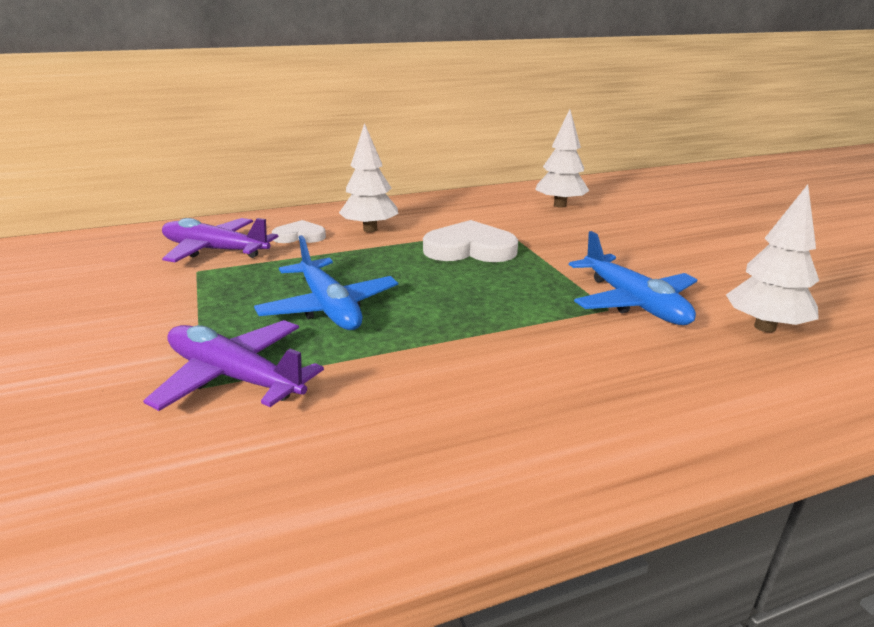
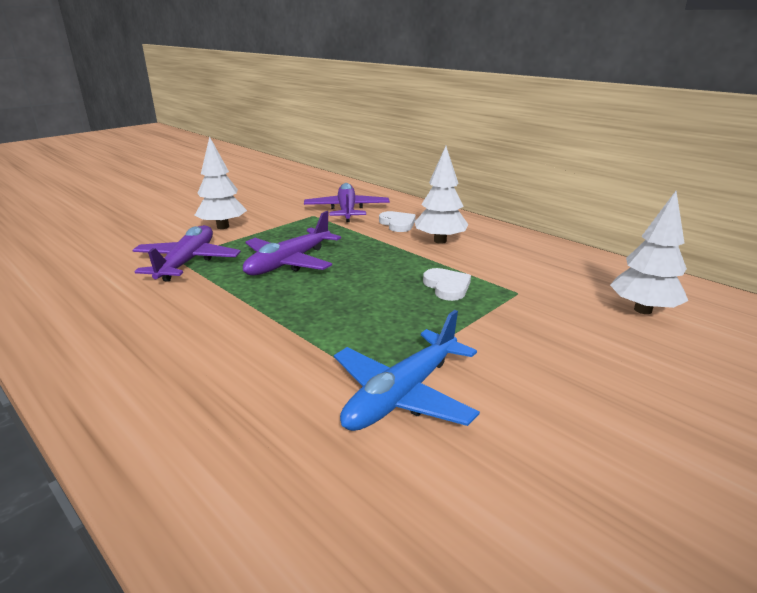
camera: 65 degrees right, 0 degrees up
(329, 307) = (289, 263): blue plane -> purple plane
(470, 249) = (447, 286): white heart -> white heart, size x0.59
(765, 327) = (410, 511): white tree -> white tree (223, 227)

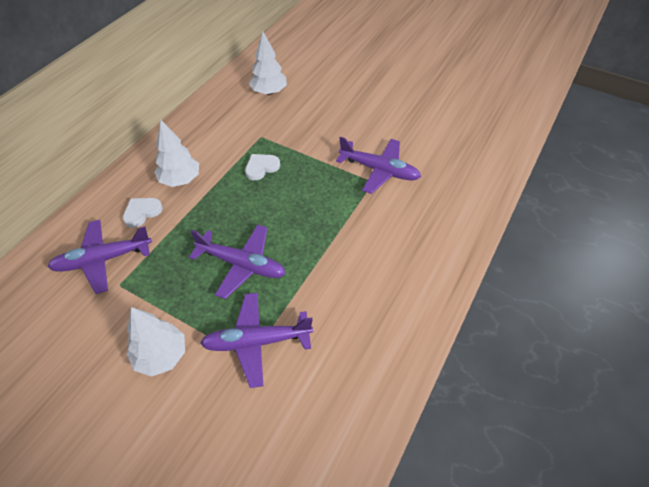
camera: 105 degrees left, 25 degrees up
(402, 395) = (379, 170): blue plane -> purple plane

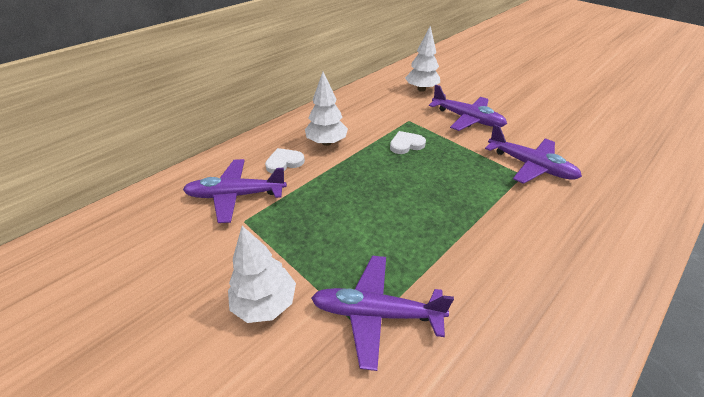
camera: 15 degrees right, 10 degrees down
(242, 264) = (372, 226): purple plane -> purple plane (467, 119)

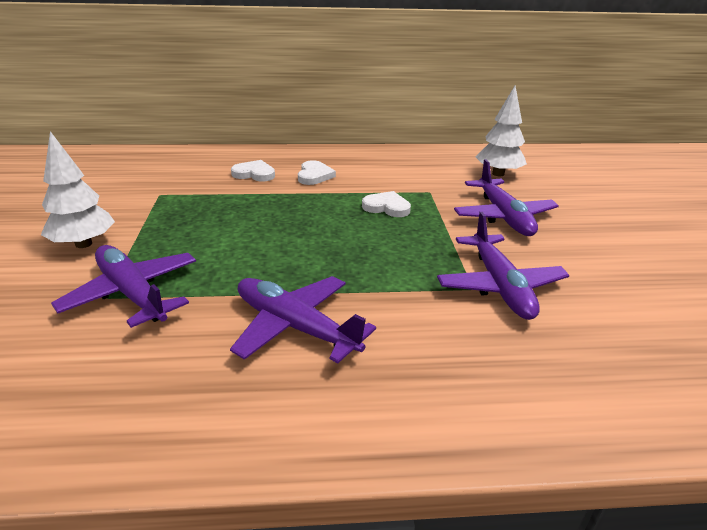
camera: 40 degrees right, 10 degrees down
(236, 195) = (182, 178): purple plane -> purple plane (295, 327)
(326, 142) = (314, 175): white tree -> white heart

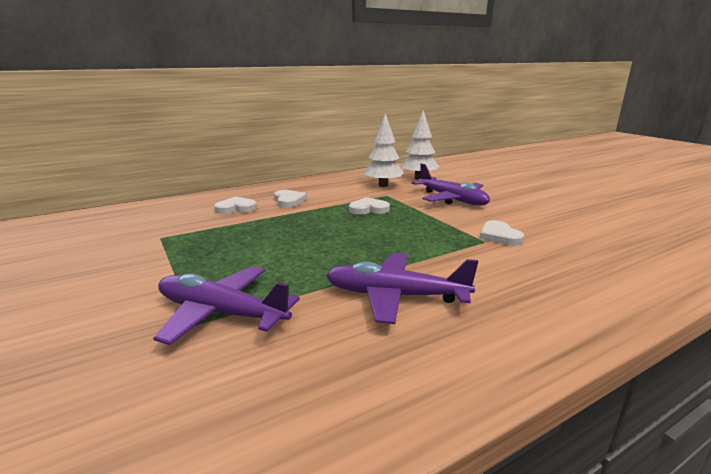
camera: 25 degrees left, 10 degrees down
(84, 244) = (121, 289): white tree -> white tree (383, 185)
(500, 286) = (499, 236): purple plane -> white heart

